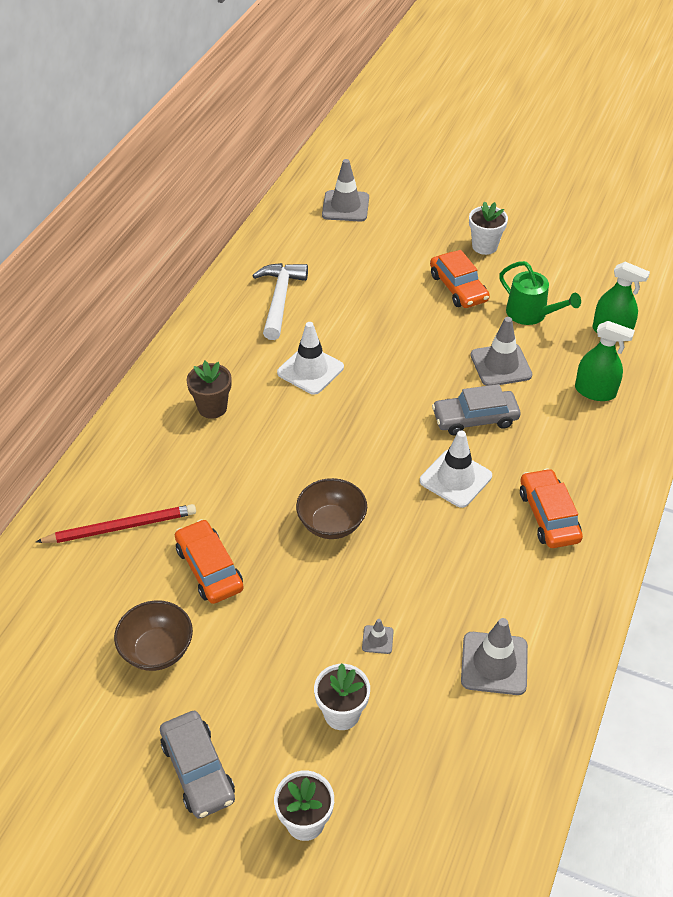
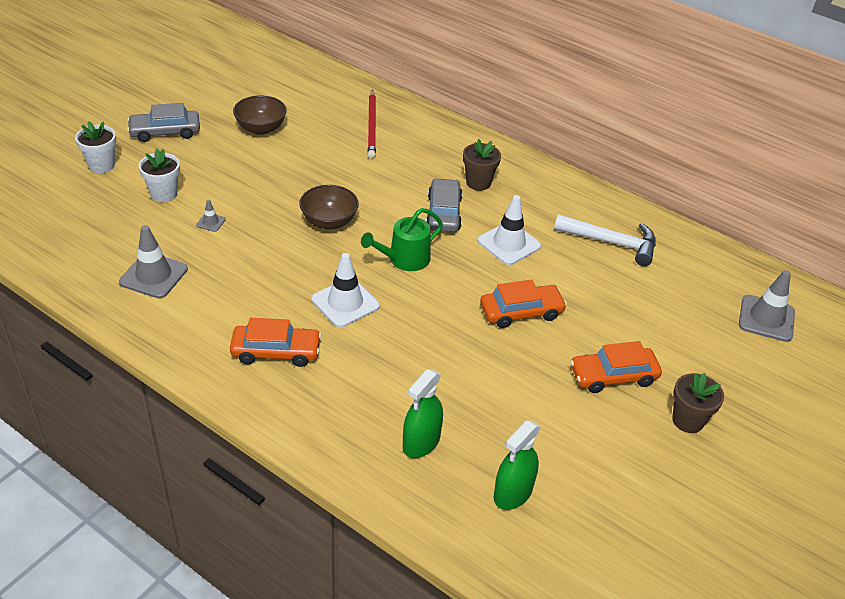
camera: 100 degrees right, 5 degrees down
(209, 568) = (316, 158): orange car -> orange car (521, 312)
(475, 419) = (413, 335): grey car -> grey car (443, 213)
(484, 246) = (688, 420): white flower pot -> brown flower pot
(501, 365) = (482, 376): grey traffic cone -> none
(530, 314) = (559, 426): green watering can -> green watering can (404, 259)

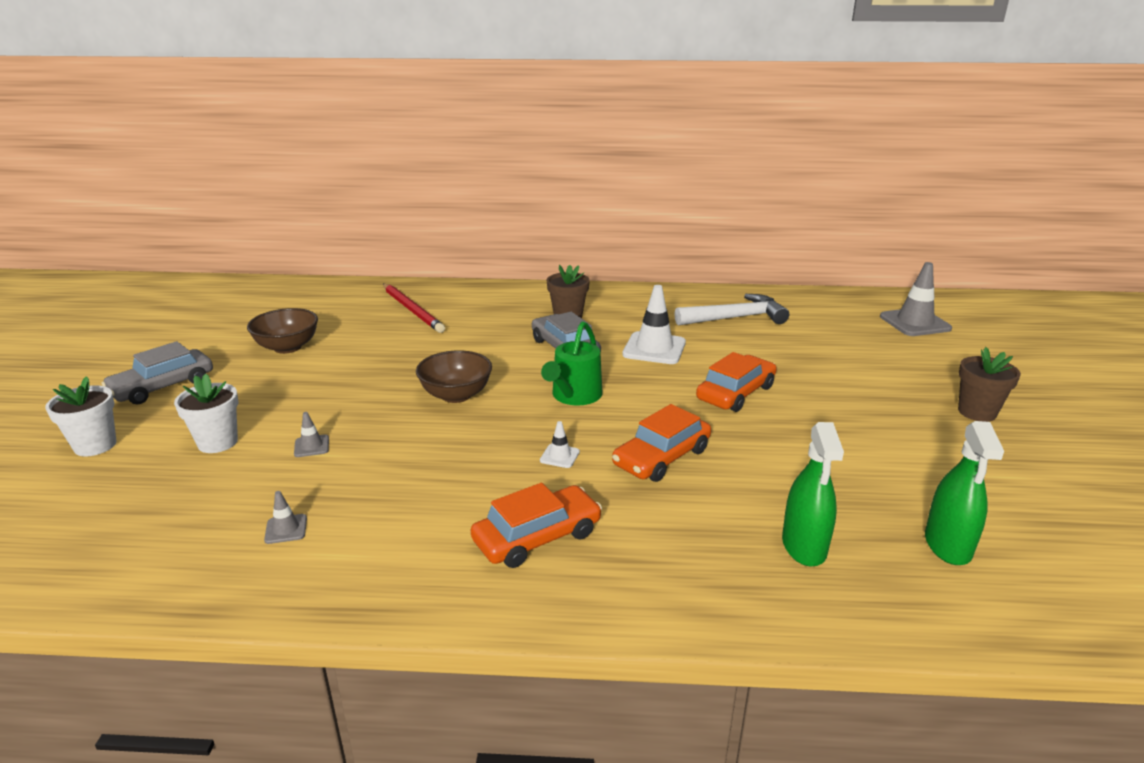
camera: 30 degrees left, 15 degrees down
(153, 276) = (286, 529): grey traffic cone -> grey traffic cone, size x0.47
(345, 303) = (559, 456): white traffic cone -> white traffic cone, size x0.47
(613, 376) = (877, 407): orange car -> orange car (661, 457)

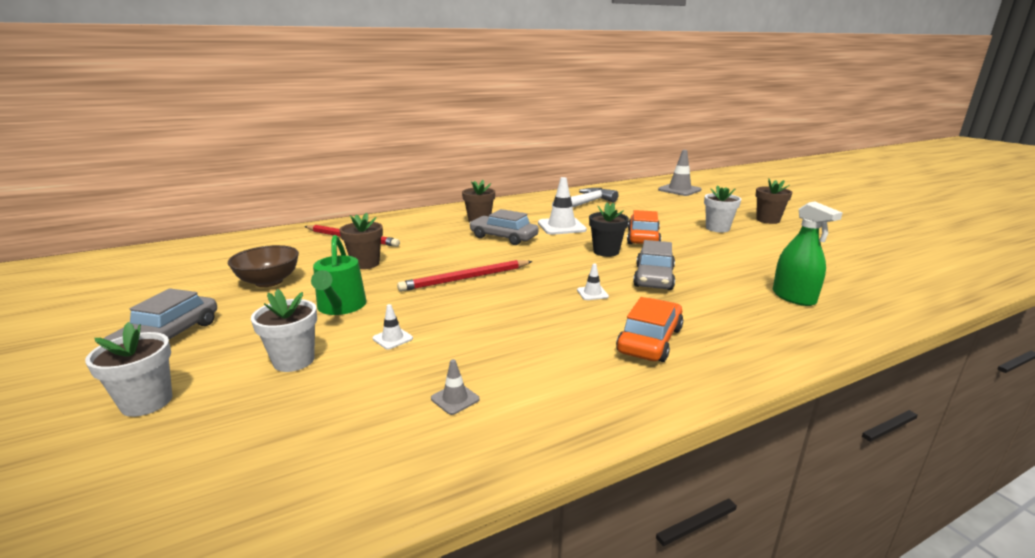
camera: 30 degrees left, 5 degrees down
(311, 446) = (392, 338): grey traffic cone -> white traffic cone
(387, 348) = (365, 264): none -> brown flower pot
(456, 395) = (465, 278): brown bowl -> red pencil
(574, 396) = (550, 260): green watering can -> green watering can (340, 307)
(656, 402) = (606, 252): none -> black flower pot
(661, 457) = (653, 277): orange car -> grey car
(868, 406) = (717, 228): none -> white flower pot
(947, 545) = (849, 277): green spray bottle -> none

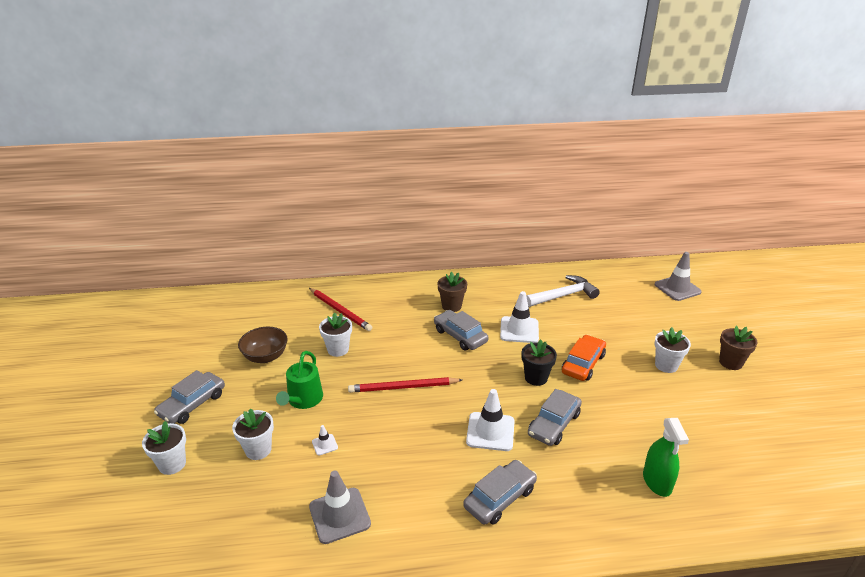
camera: 20 degrees right, 10 degrees up
(365, 264) = (338, 349): brown flower pot -> white flower pot
(455, 399) = (339, 515): grey traffic cone -> grey traffic cone, size x2.12
(592, 293) = (490, 431): white traffic cone -> white traffic cone, size x2.12
(650, 340) = (500, 498): orange car -> grey car

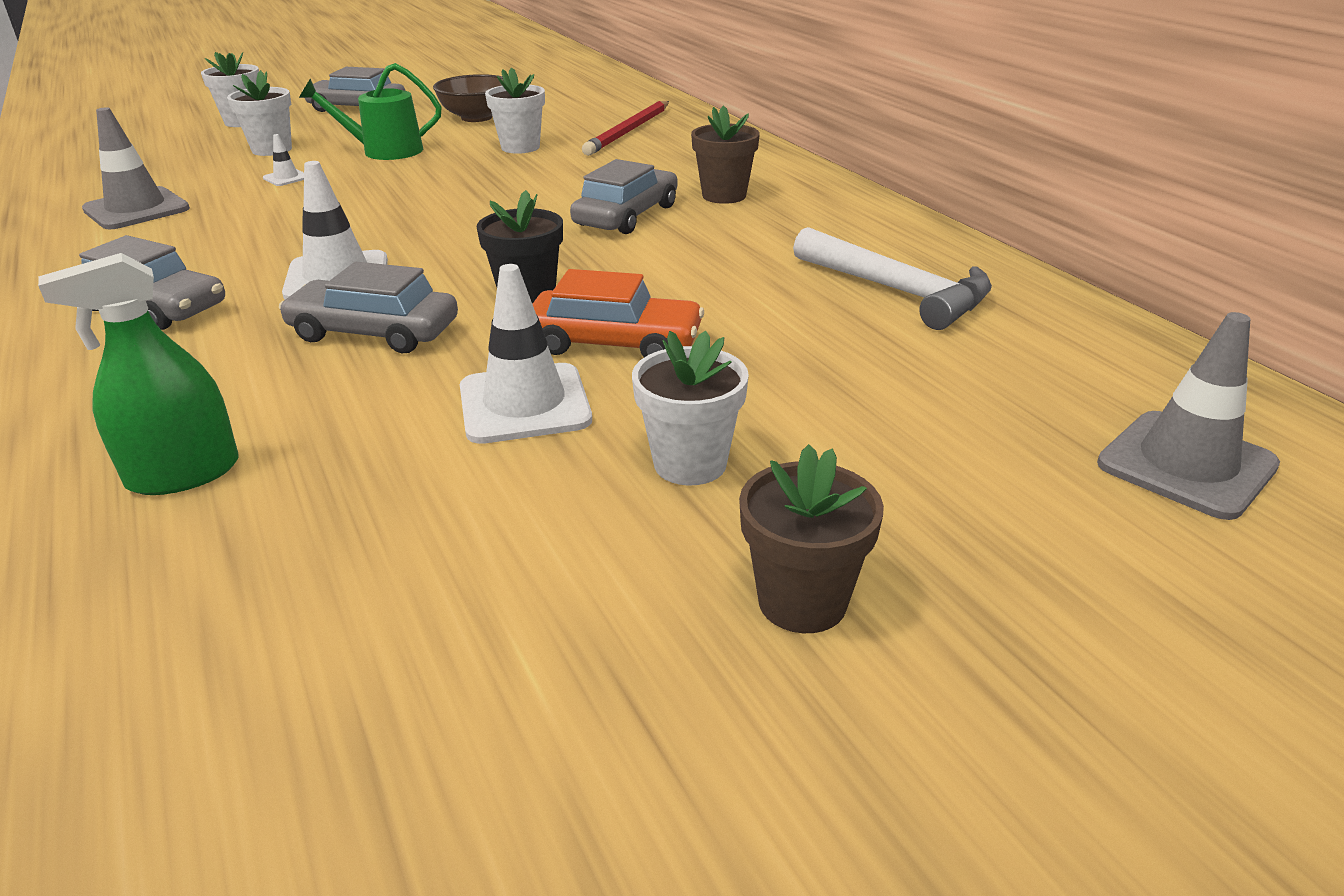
camera: 70 degrees right, 0 degrees up
(403, 387) = (441, 199): red pencil -> none
(519, 330) = (695, 262): white traffic cone -> white traffic cone (524, 404)

